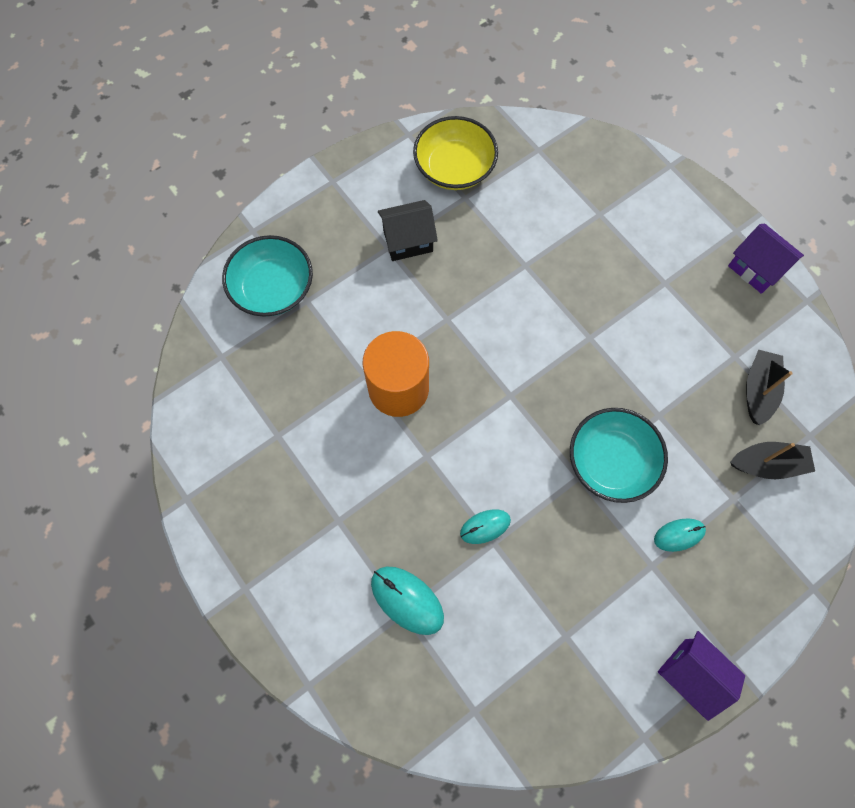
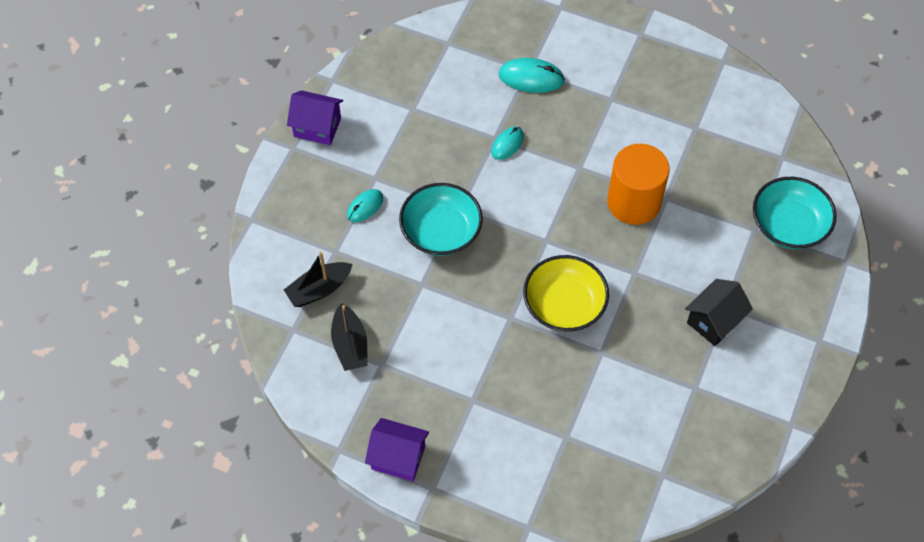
camera: 150 degrees right, 10 degrees down
(454, 168) = (724, 412): yellow bowl -> yellow bowl (564, 305)

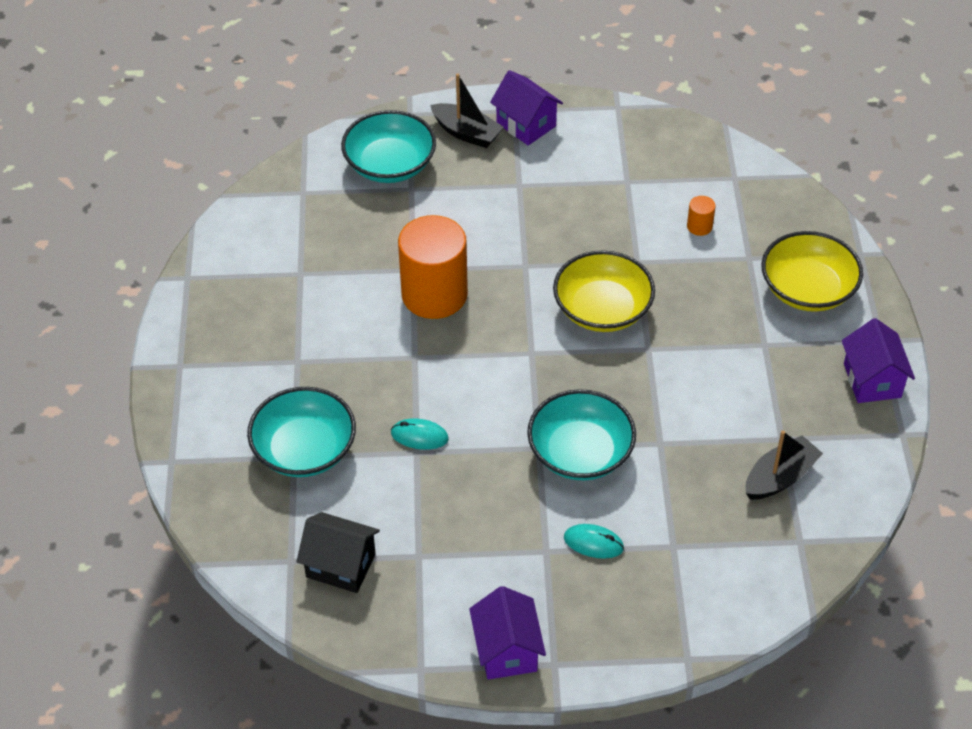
camera: 115 degrees left, 10 degrees down
(319, 289) = (733, 539): black boat -> black boat (466, 133)
(511, 463) = (807, 289): none -> yellow bowl
(531, 78) = (304, 450): turquoise mouse -> turquoise bowl
(618, 417) = (699, 226): none -> orange cylinder
(714, 321) = (542, 188): black house -> black house (341, 565)
(797, 342) = (526, 124): none -> purple house

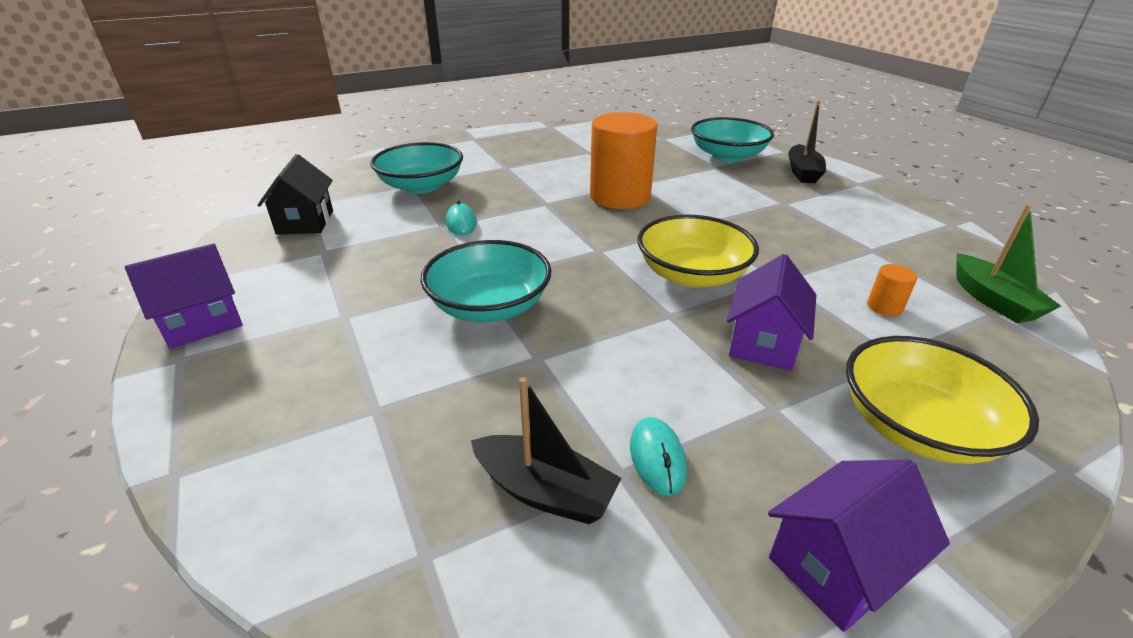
camera: 65 degrees right, 15 degrees down
(526, 124) = (853, 191): purple house -> purple house (763, 343)
(593, 543) = (364, 344): turquoise mouse -> turquoise mouse (657, 458)
(721, 165) = (993, 300): none -> green boat

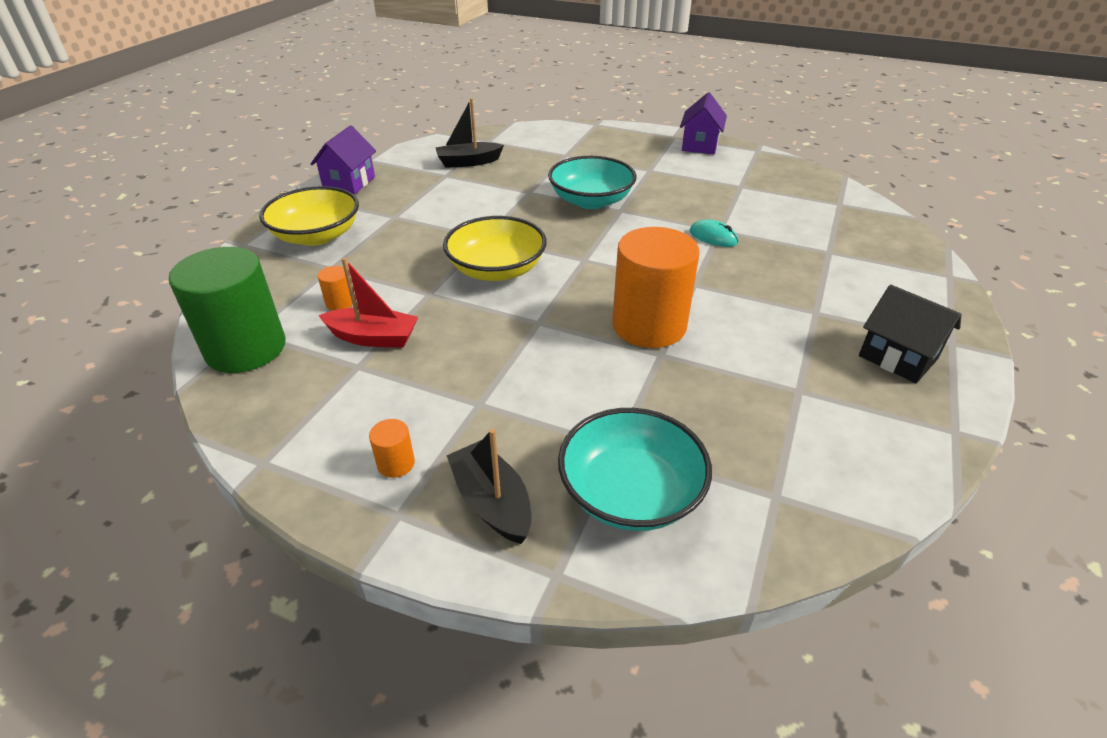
camera: 140 degrees right, 5 degrees up
(305, 222) = (800, 194): black house -> black house (897, 357)
(421, 186) = (819, 253): turquoise bowl -> none
(657, 458) = (435, 183): turquoise mouse -> none
(763, 343) = (416, 243): purple house -> none
(853, 264) = (373, 337): none -> red boat
(854, 198) = (396, 463): none -> orange cylinder
(993, 300) = (246, 348): green boat -> green cylinder

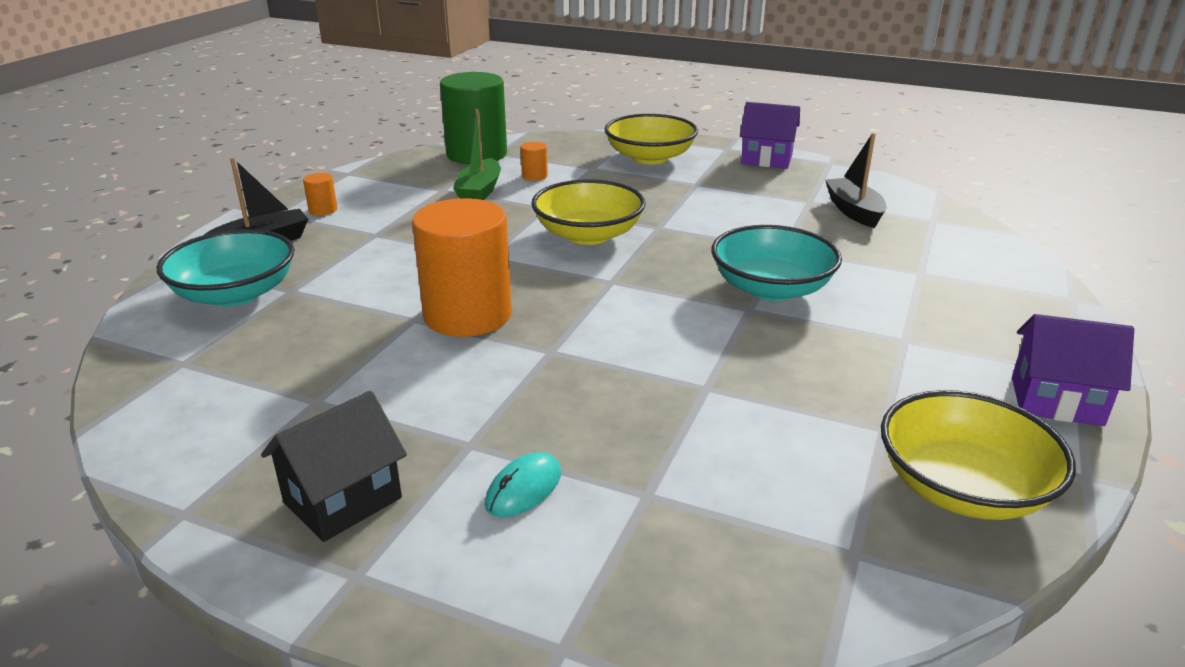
camera: 90 degrees right, 10 degrees down
(373, 337) = (479, 191): red boat -> green boat
(713, 237) = (681, 379): turquoise mouse -> turquoise mouse (524, 489)
(780, 175) = (962, 488): none -> yellow bowl

